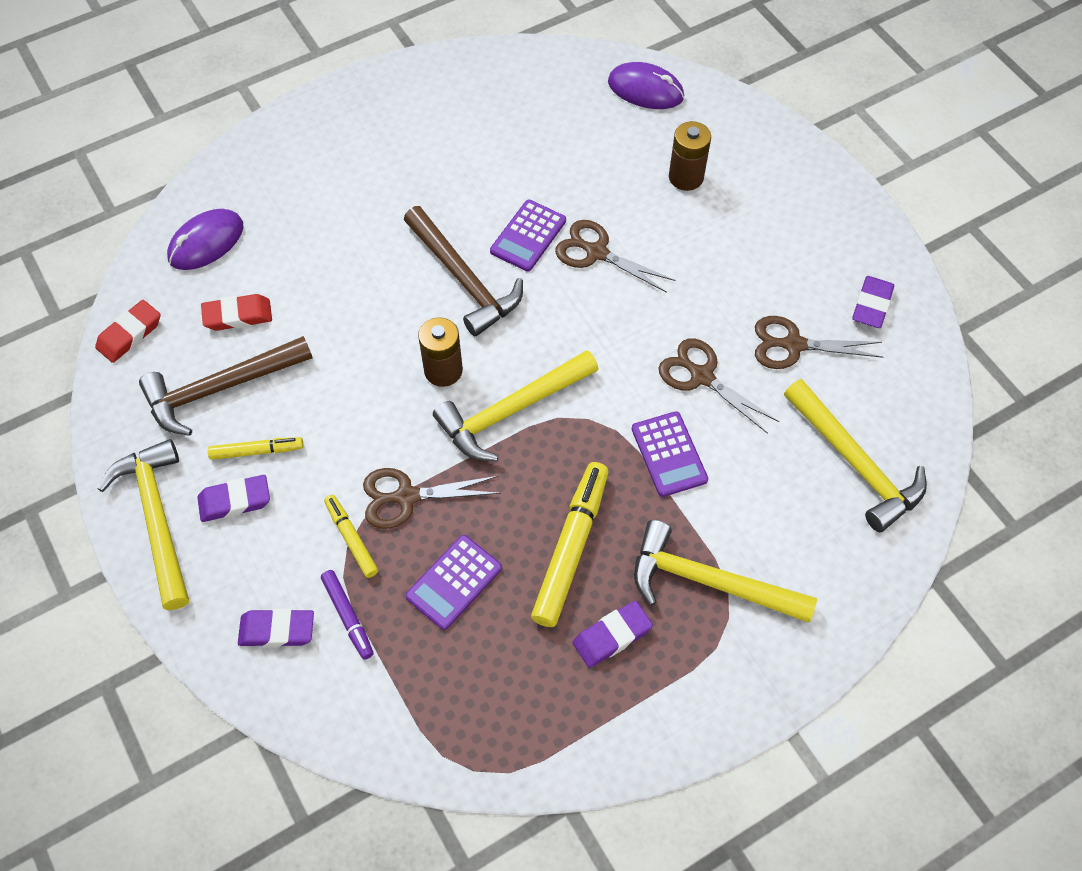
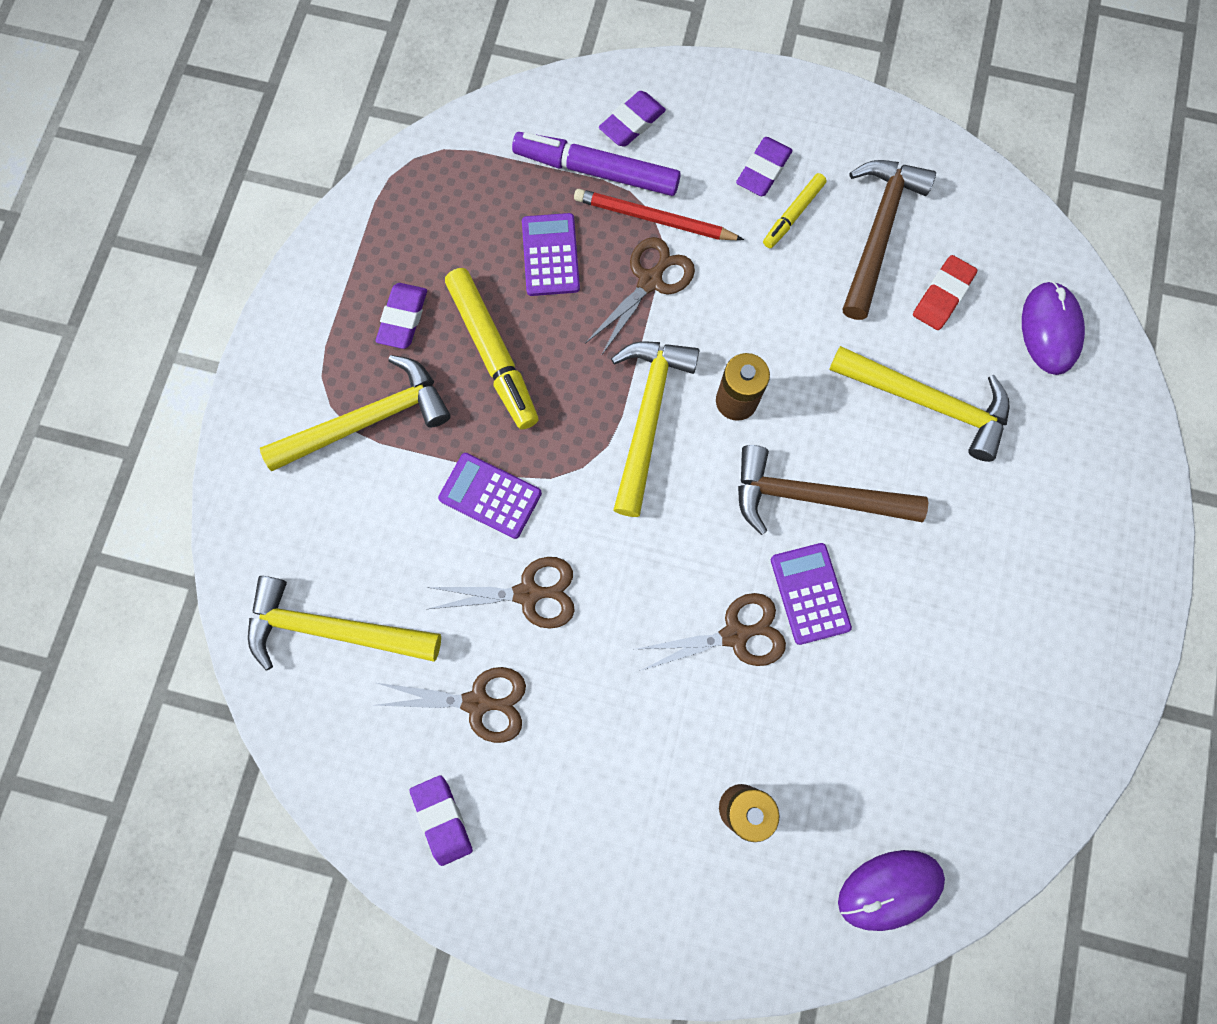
camera: 135 degrees right, 15 degrees up
(130, 334) = (996, 208): red eraser -> none
(157, 518) = (798, 113): yellow hammer -> yellow hammer (928, 402)
(348, 616) = (596, 171): purple marker -> purple marker, size x1.83
(351, 538) = (654, 219): yellow marker -> red pencil
(793, 345) = (478, 702): brown scissors -> brown scissors turned 45 degrees clockwise

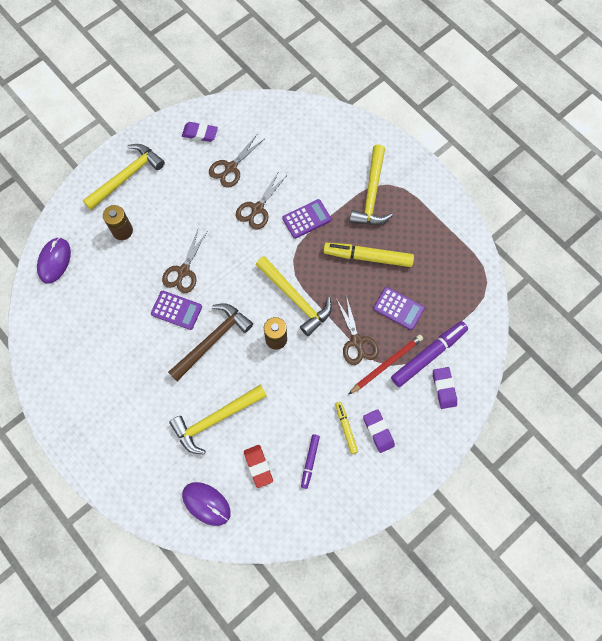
camera: 125 degrees right, 5 degrees down
(333, 629) = (295, 137): yellow hammer -> yellow hammer (127, 176)
(403, 318) = (409, 232): purple eraser -> none
(878, 232) = (310, 461): brown hammer -> purple marker

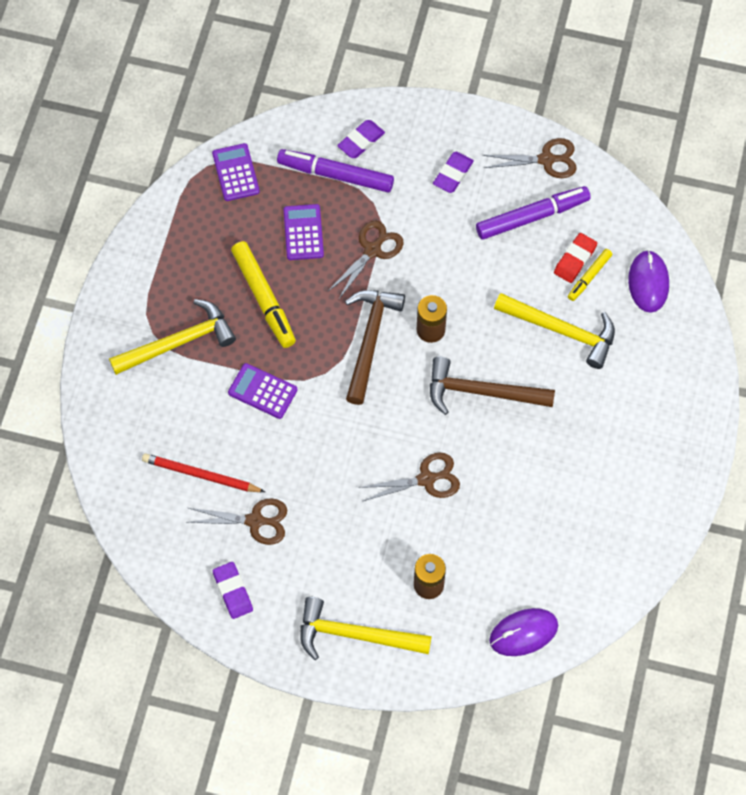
camera: 125 degrees left, 5 degrees down
(176, 310) = (477, 453): purple calculator -> purple calculator (236, 172)
(257, 209) = (288, 453): brown scissors -> brown scissors (546, 160)
(295, 299) = (370, 340): yellow hammer -> brown hammer
(310, 461) = (532, 217): purple marker -> purple marker, size x1.83
(346, 428) = (473, 205): yellow marker -> yellow marker (589, 277)
(386, 364) = (375, 208): red pencil -> red pencil (201, 475)

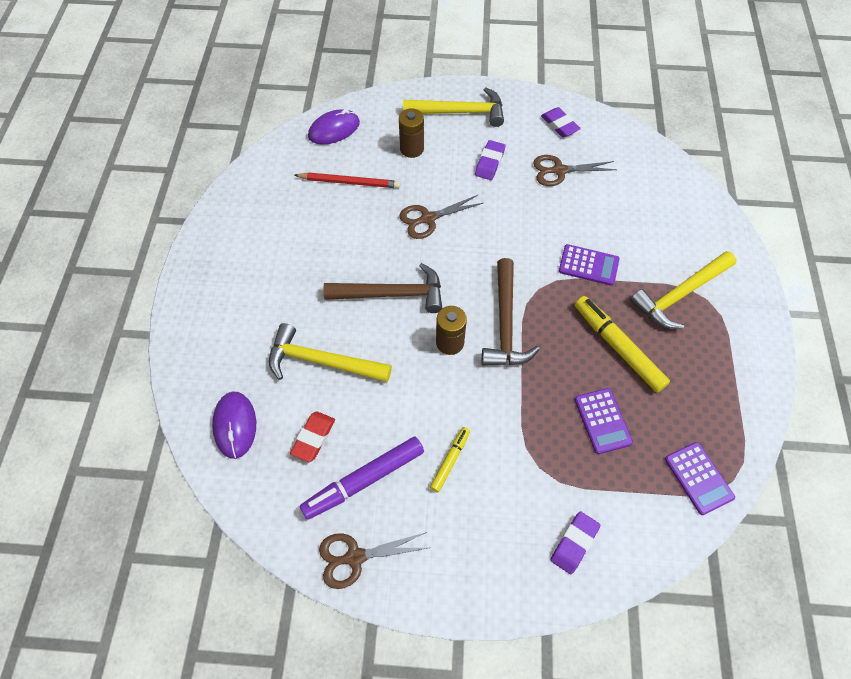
camera: 170 degrees right, 5 degrees down
(201, 475) = (615, 195): red pencil -> red pencil (349, 182)
(335, 175) = (590, 494): purple marker -> none
(372, 250) = (526, 414): brown scissors -> none
(453, 174) = (460, 518): purple eraser -> purple eraser (490, 163)
(589, 277) = (297, 421): yellow marker -> yellow marker (450, 461)

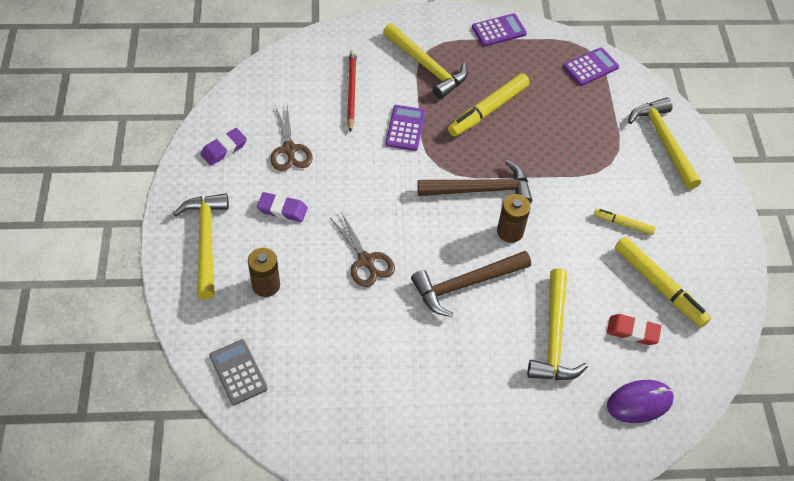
camera: 100 degrees left, 5 degrees down
(334, 130) = (238, 372): purple mouse -> grey calculator
(349, 182) = (321, 343): red pencil -> red pencil (351, 91)
(355, 557) = (724, 285): brown scissors -> none
(364, 480) = (659, 286): purple marker -> yellow marker
(392, 294) = (465, 284): brown hammer -> brown hammer turned 105 degrees counterclockwise
(574, 543) = (664, 141): purple eraser -> yellow hammer
(602, 421) = (559, 122): purple calculator -> purple calculator (499, 30)

